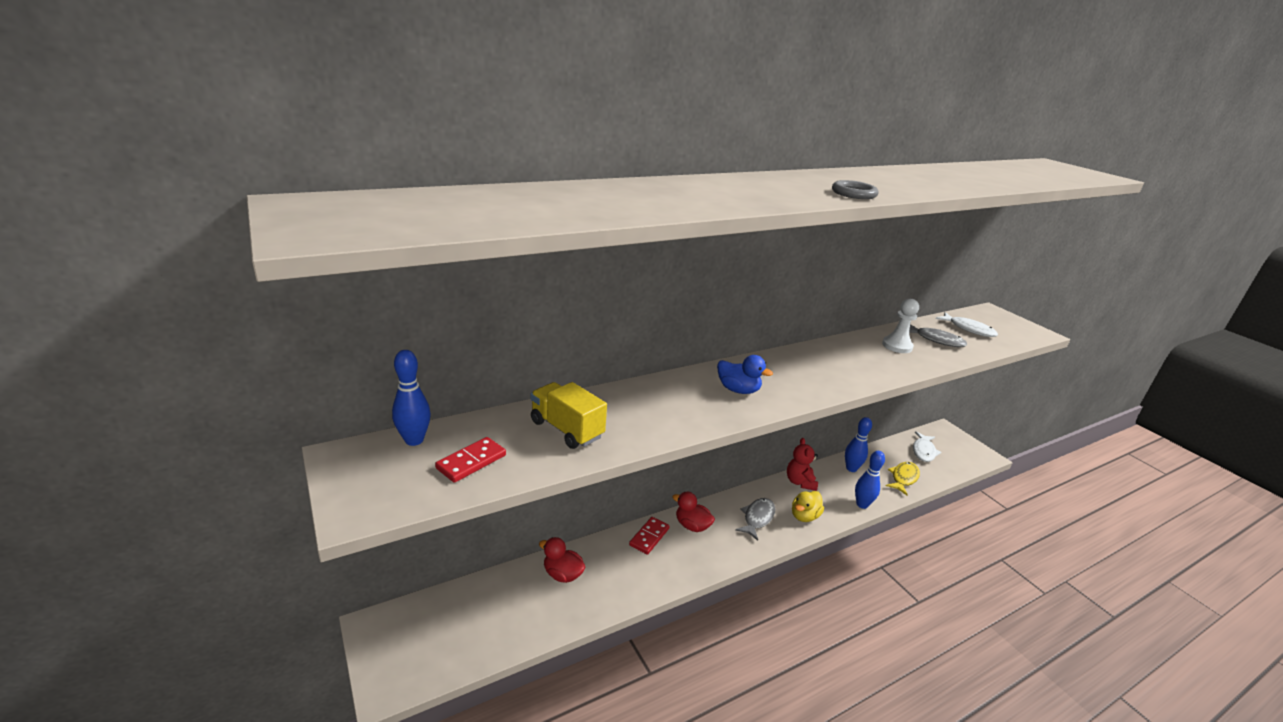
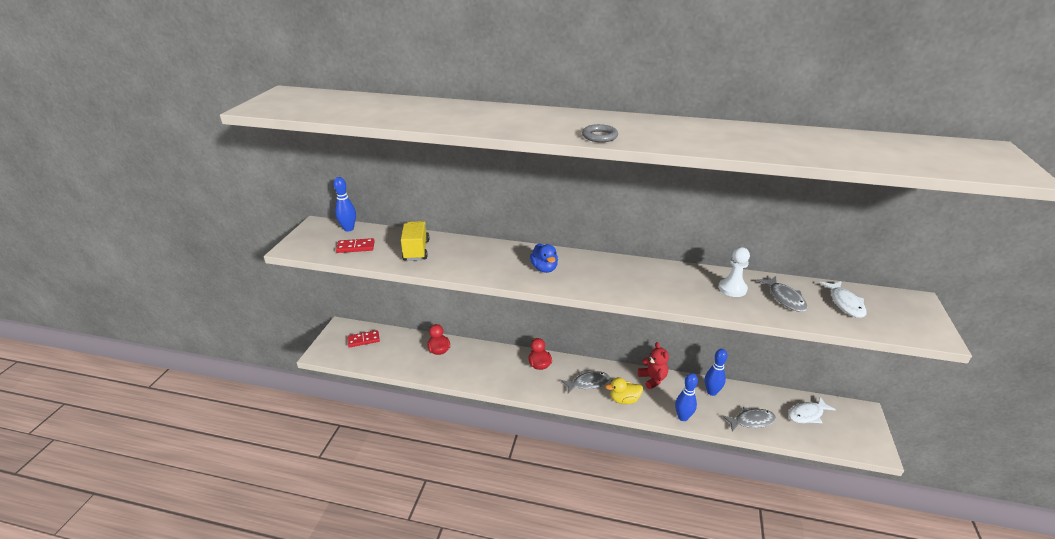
camera: 45 degrees right, 5 degrees up
(649, 537) = (506, 357): red domino -> red domino (363, 340)
(800, 482) = (652, 379): red teddy bear -> red teddy bear turned 120 degrees clockwise
(903, 478) = (751, 421): yellow fish -> grey fish

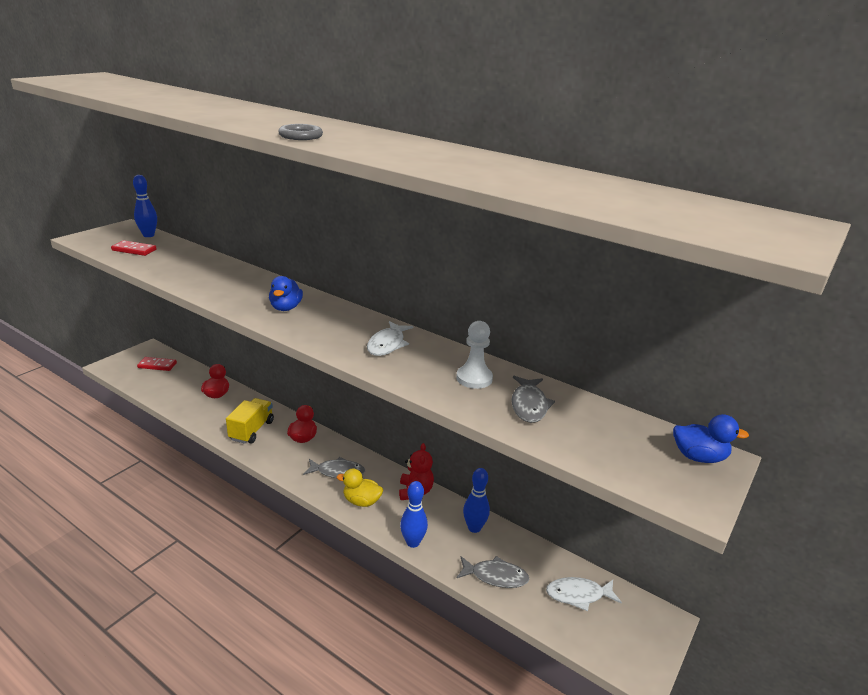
camera: 20 degrees right, 5 degrees down
(416, 250) = (183, 264): yellow truck -> yellow truck (251, 430)
(845, 303) = (605, 432): white fish -> white fish (387, 344)
(907, 304) = (698, 457): none -> blue duck

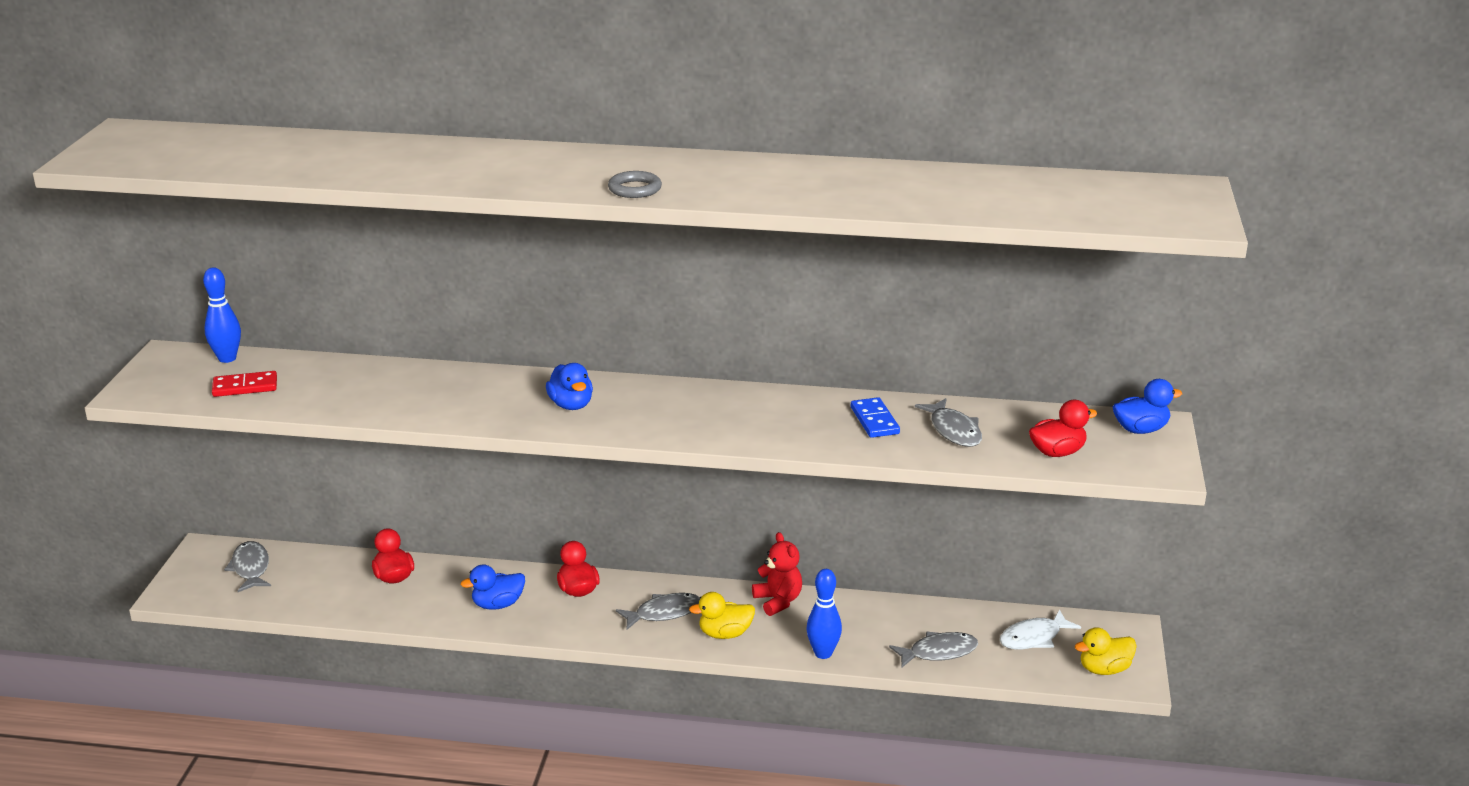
camera: 25 degrees left, 0 degrees up
(157, 365) = (250, 568): red domino -> grey fish
(251, 430) = (498, 604): yellow truck -> blue duck
(387, 344) = (743, 412): white fish -> none
(474, 378) = (874, 420): white pawn -> blue domino
(474, 528) = (878, 614): blue bowling pin -> none
(603, 452) = (1057, 452): none -> red duck
(620, 650) = (1104, 669): none -> yellow duck

